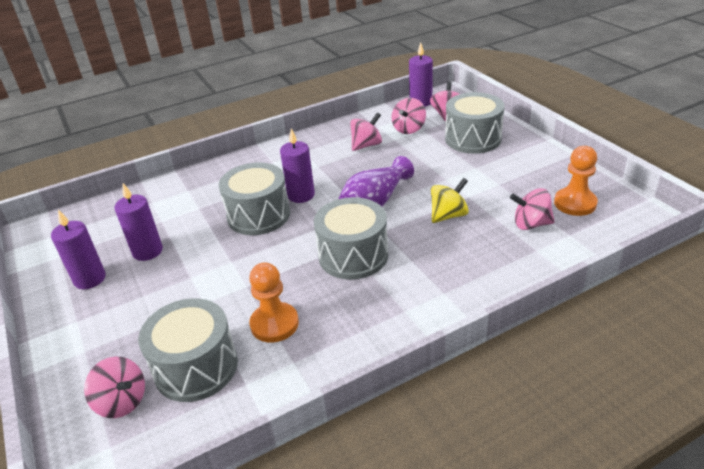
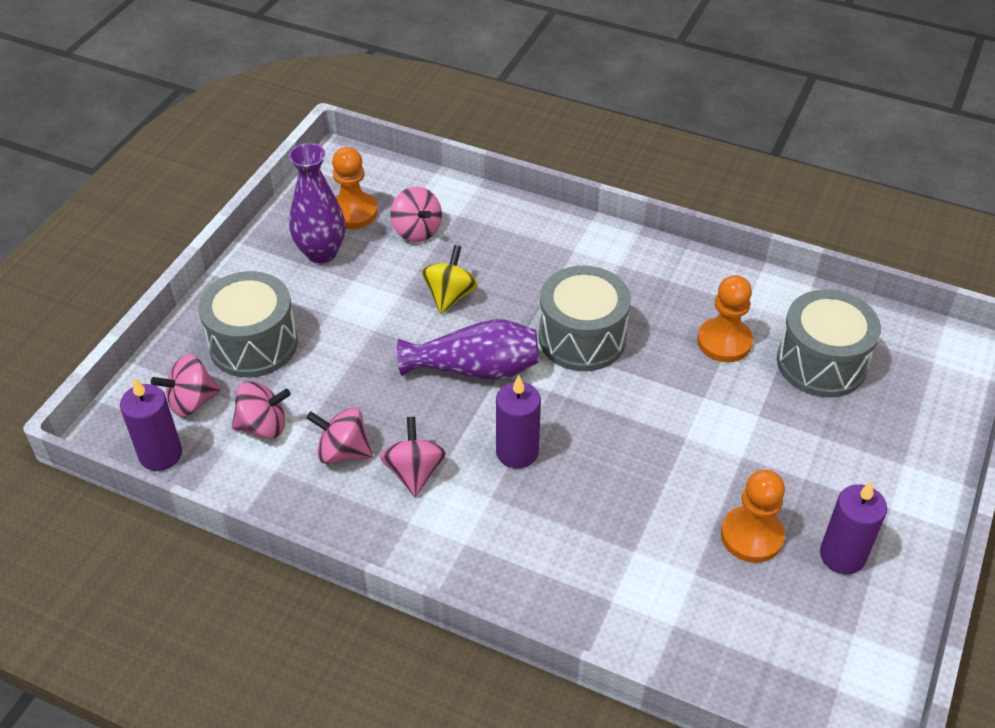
camera: 130 degrees left, 10 degrees up
(122, 402) = (902, 386): pink spinning top -> pink spinning top (414, 472)
(147, 251) = (751, 536): purple candle -> orange pawn
(258, 215) = (591, 469): grey drum -> none
(448, 215) = (450, 296): yellow spinning top -> yellow spinning top turned 90 degrees clockwise
(538, 179) = (321, 252): none -> purple vase

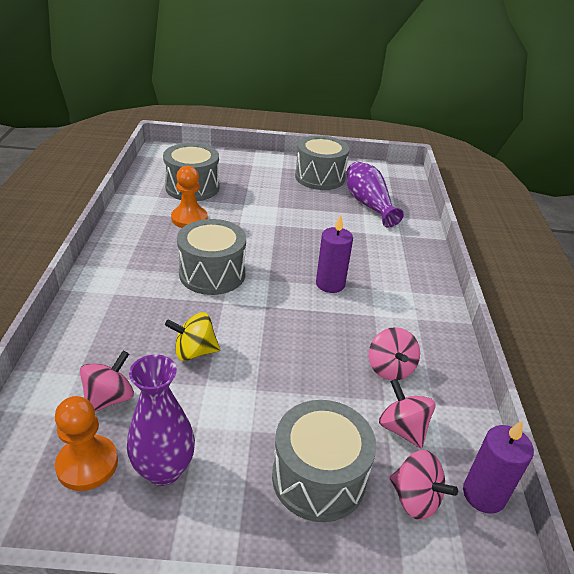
camera: 115 degrees left, 10 degrees down
(414, 472) = (379, 326): pink spinning top -> none
(475, 369) = (269, 318): purple vase -> purple vase (368, 204)
(751, 536) = (327, 200): orange pawn -> none
(842, 555) = (319, 177): purple candle -> grey drum

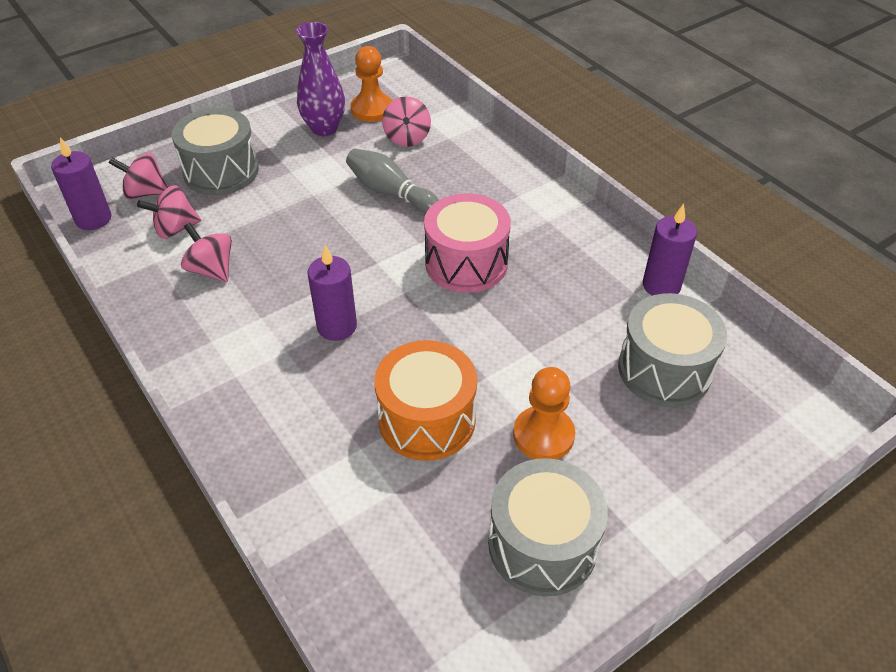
camera: 145 degrees right, 10 degrees up
(132, 209) = (661, 286): none -> purple candle
(189, 219) = (587, 315): orange pawn -> orange pawn (543, 435)
(194, 352) = (390, 192): yellow spinning top -> grey bowling pin
(212, 274) = (466, 263): grey drum -> pink drum
(323, 225) = (427, 419): none -> orange drum
(368, 204) = (404, 523): purple vase -> none
(402, 428) = (175, 229): pink spinning top -> pink spinning top turned 135 degrees clockwise

